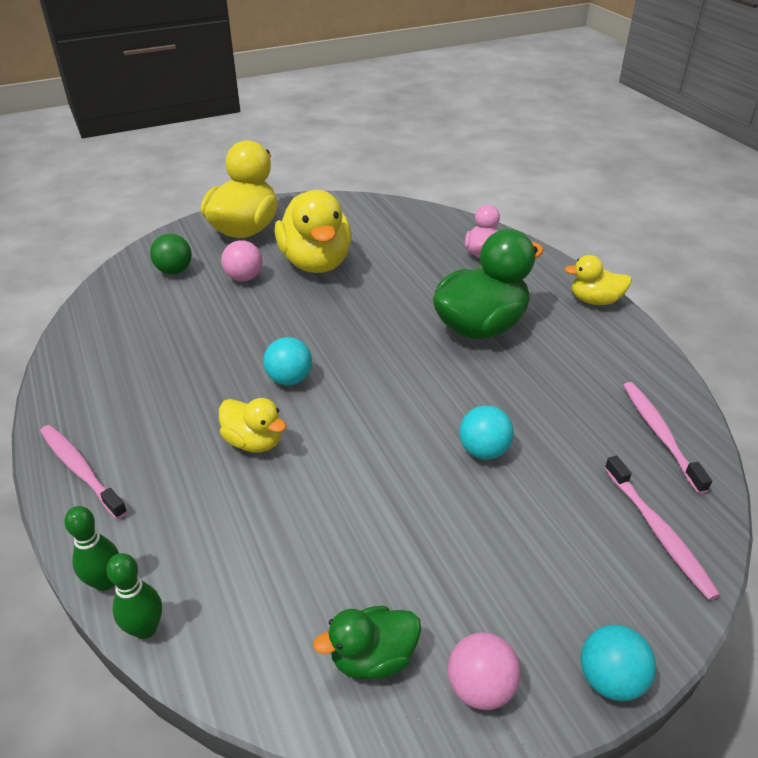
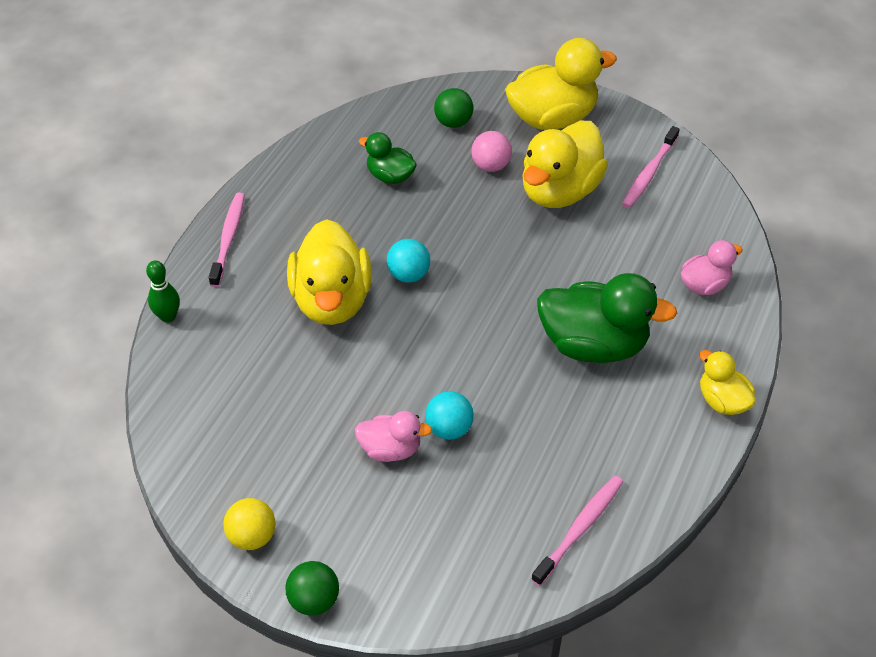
camera: 50 degrees right, 10 degrees up
(145, 628) = (156, 358): green bowling pin -> none
(254, 442) = (332, 300): yellow duck -> yellow duck, size x1.87
(373, 658) = (227, 473): green duck -> green duck (390, 176)
(469, 503) = (390, 449): none -> pink duck
(480, 687) = (252, 536): pink ball -> yellow ball
(610, 679) = (314, 600): turquoise ball -> green ball
(659, 533) = (467, 574): pink toothbrush -> pink toothbrush (649, 173)

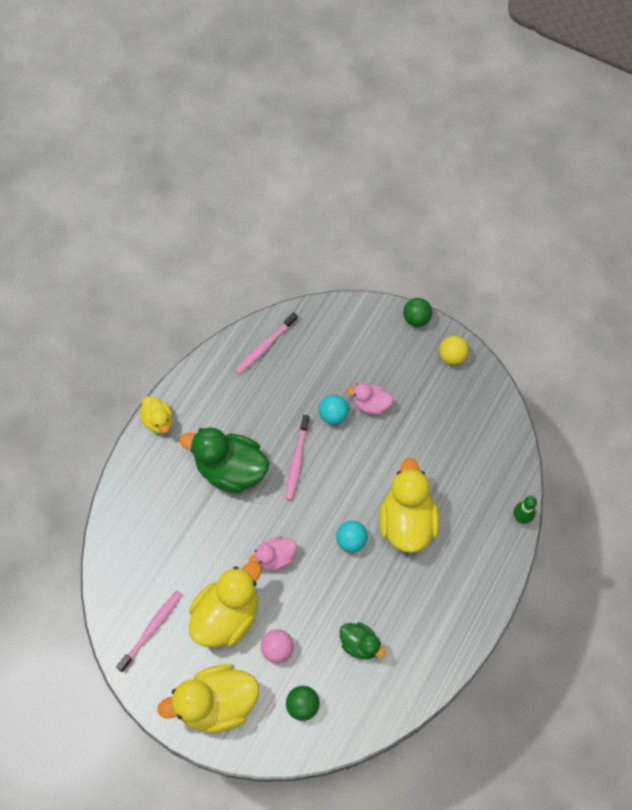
camera: 175 degrees left, 15 degrees up
(228, 238) = (485, 588): pink toothbrush -> pink toothbrush (297, 461)
(704, 285) = (142, 514): pink duck -> pink duck (275, 557)

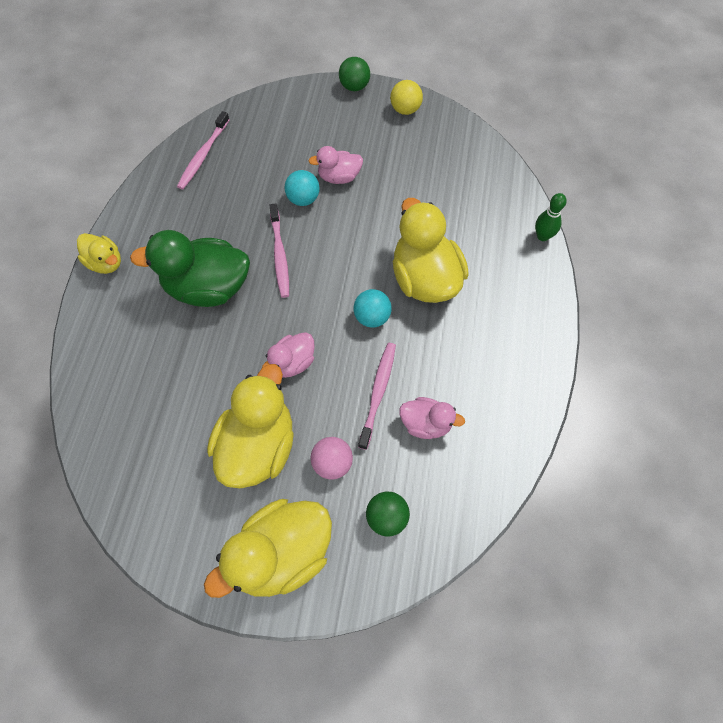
camera: 20 degrees left, 0 degrees up
(152, 629) = (170, 494): pink toothbrush -> pink toothbrush (378, 392)
(360, 644) = (426, 424): green duck -> pink duck

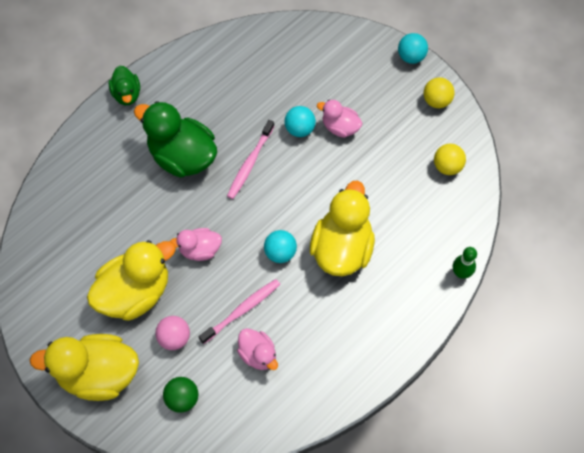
camera: 35 degrees right, 0 degrees up
(105, 263) = (127, 94): yellow duck -> green duck
(203, 156) = (251, 49): pink toothbrush -> none
(354, 86) = (411, 57): green ball -> turquoise ball
(458, 156) = (447, 166): none -> yellow ball

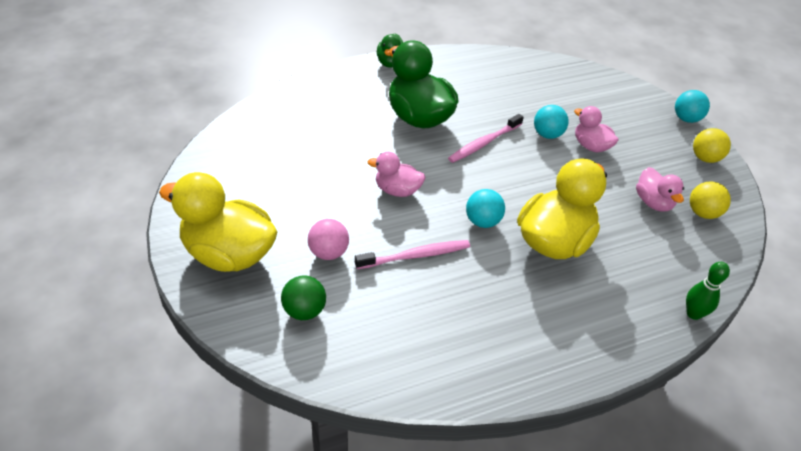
camera: 20 degrees right, 20 degrees down
(135, 293) = (310, 201): yellow duck -> none
(258, 354) = (413, 302): pink duck -> pink duck (653, 202)

